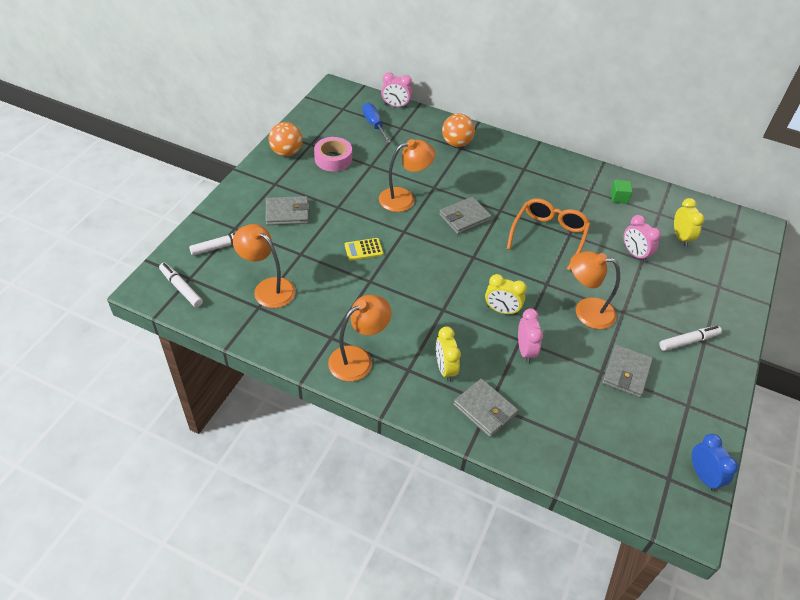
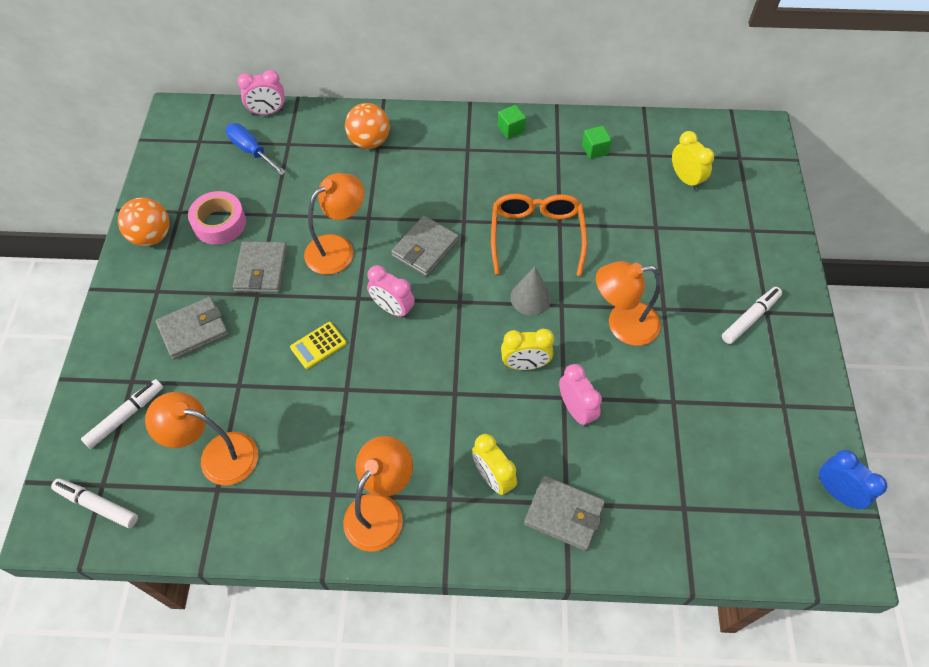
camera: 20 degrees left, 10 degrees up
(525, 272) = (530, 297): none -> grey cone
(562, 166) = (511, 129): none -> green cube
(626, 373) = (701, 391): grey wallet -> grey wallet (261, 269)
(634, 254) = (644, 222): pink clock -> pink clock (392, 309)

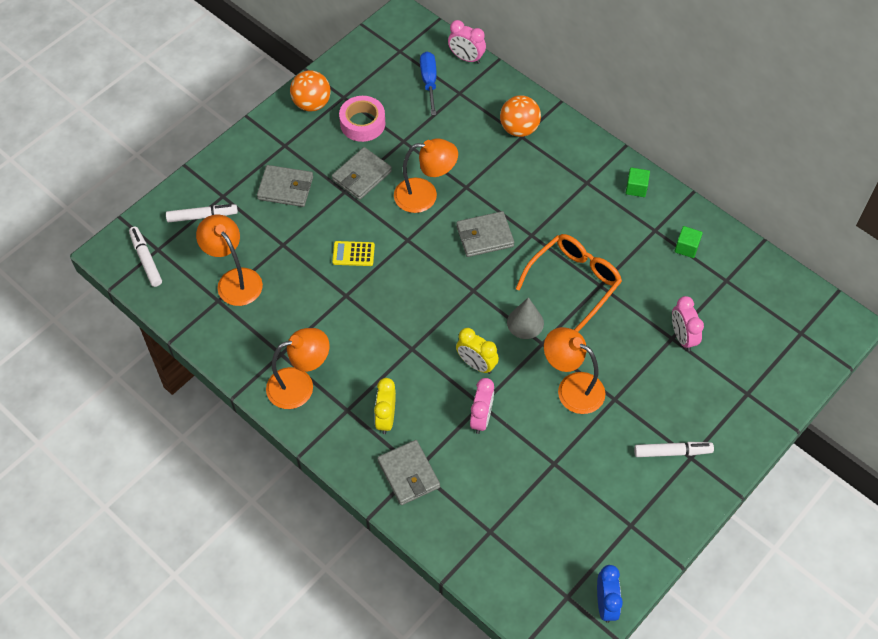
camera: 40 degrees right, 0 degrees up
(392, 309) = (423, 263): pink clock -> pink clock (682, 337)
(685, 179) = (736, 319): yellow clock -> none

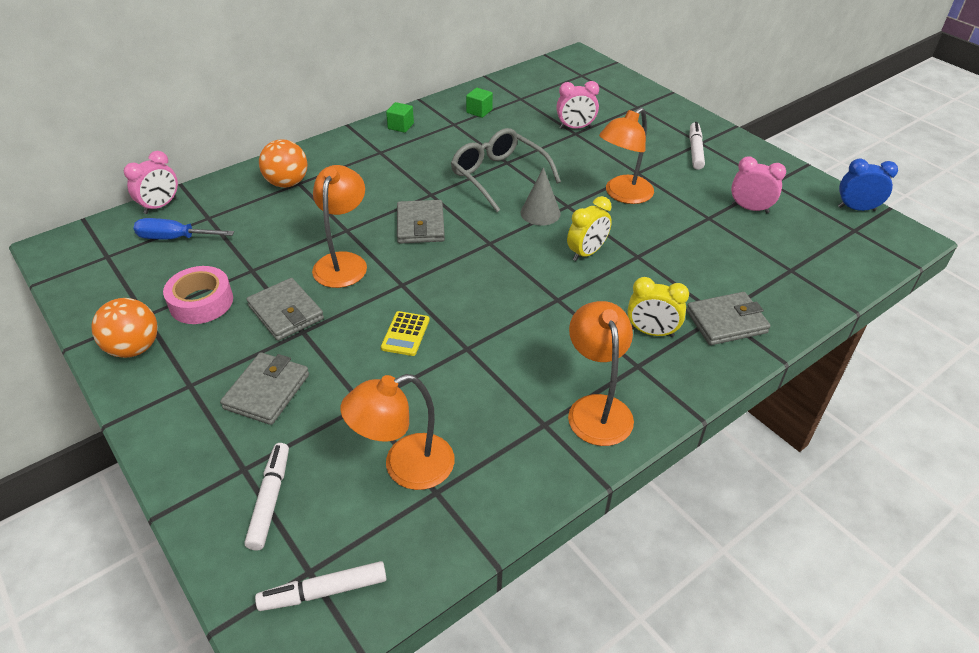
camera: 80 degrees left, 15 degrees down
(481, 418) = (655, 258): pink clock -> pink clock (750, 208)
(574, 282) = (498, 176): orange glasses -> grey glasses

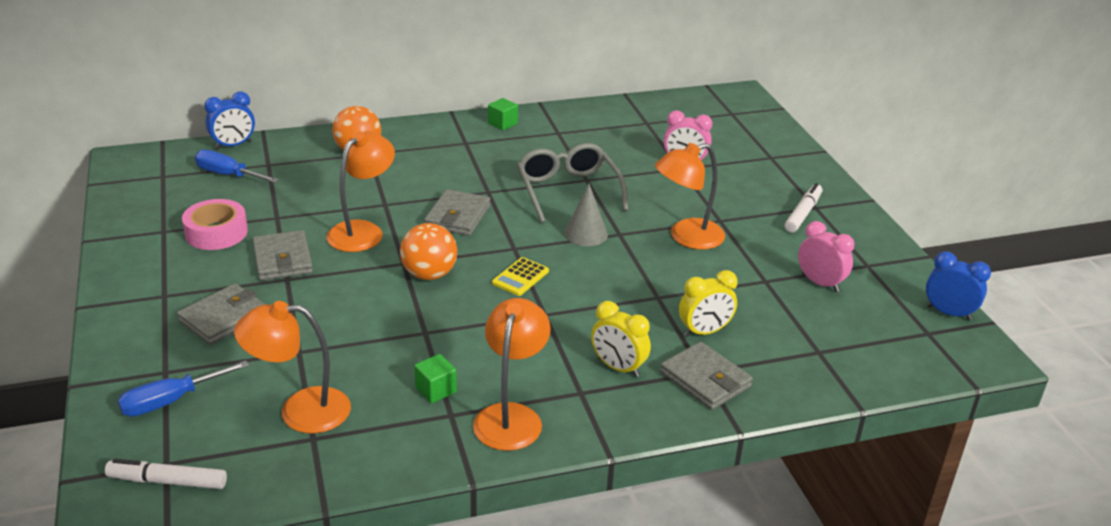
camera: 20 degrees right, 10 degrees down
(134, 348) = (138, 254): orange ball -> orange ball (429, 274)
(160, 206) = (233, 145): pink clock -> blue clock
(270, 499) = (171, 401): white marker -> blue screwdriver
(405, 334) = (377, 305): yellow calculator -> yellow calculator (520, 277)
(479, 111) = (593, 126): green cube -> green cube (436, 390)
(587, 253) = (606, 281): yellow clock -> yellow clock (704, 332)
(726, 322) = (705, 380): grey wallet -> grey wallet turned 45 degrees clockwise

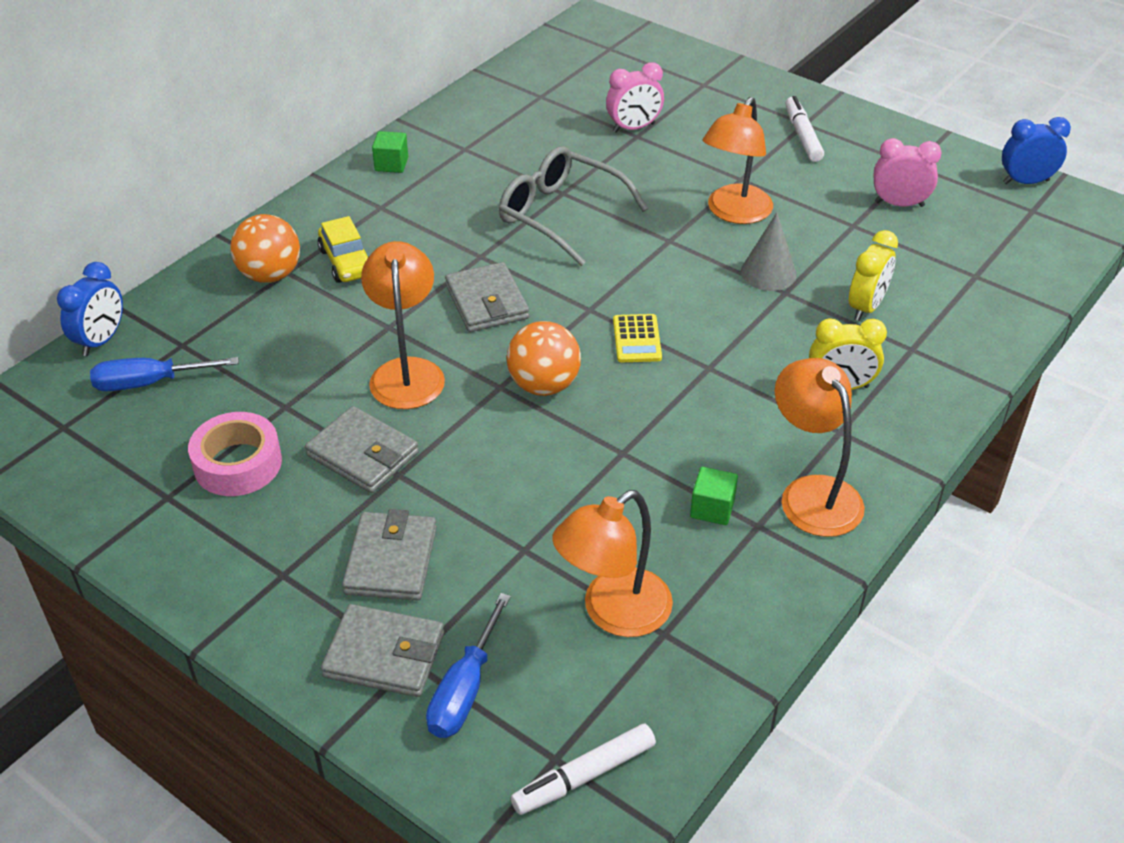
camera: 35 degrees left, 10 degrees up
(407, 162) = (346, 262): none -> yellow car
(586, 234) = (638, 256): grey cone -> grey cone (768, 273)
(705, 380) = (923, 356): grey wallet -> grey wallet (384, 655)

